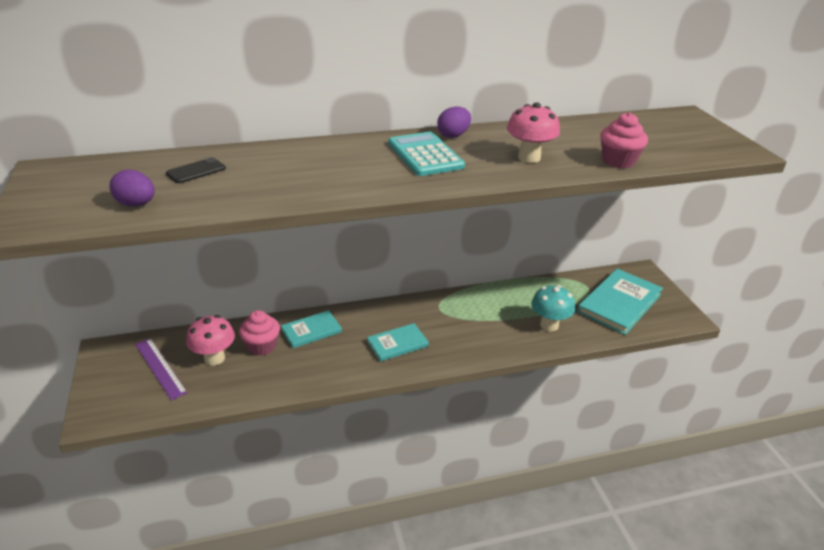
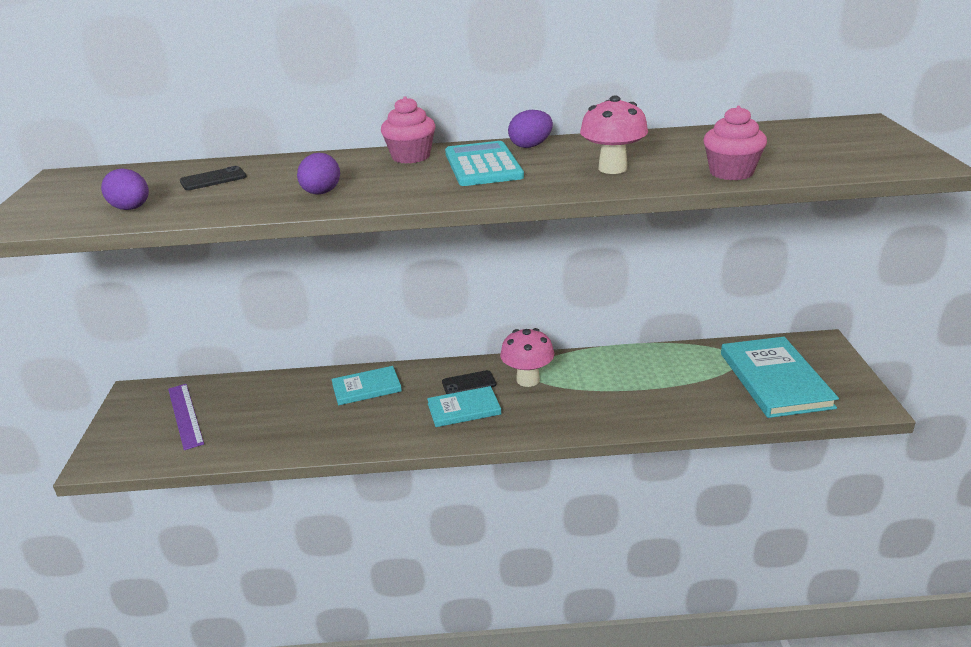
camera: 15 degrees right, 5 degrees down
(214, 358) = (247, 410): pink mushroom -> pink mushroom (528, 380)
(261, 346) = (304, 401): pink cupcake -> pink cupcake (411, 157)
(303, 185) = (321, 193): none -> purple egg
(394, 321) = (469, 383): none -> black phone
(549, 325) = (668, 400): turquoise mushroom -> none
(619, 303) = (775, 380): turquoise book -> turquoise book turned 60 degrees counterclockwise

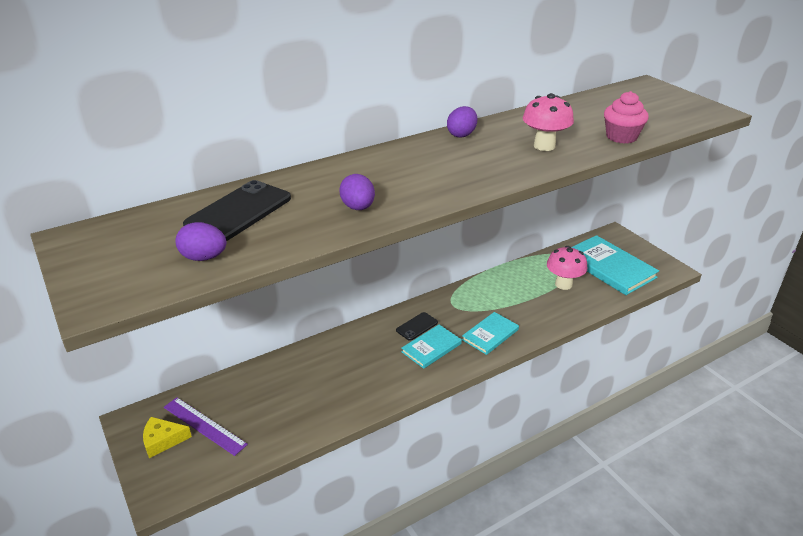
camera: 30 degrees left, 5 degrees up
(141, 417) = (162, 440): none -> yellow cheese
(213, 179) = (239, 212): black phone -> black phone, size x1.86
(366, 388) = (341, 353): turquoise book -> turquoise book (490, 335)
(411, 157) = (383, 159): pink cupcake -> none
(483, 165) = (450, 158): turquoise calculator -> none
(528, 380) = (456, 311): pink mushroom -> pink mushroom (563, 284)

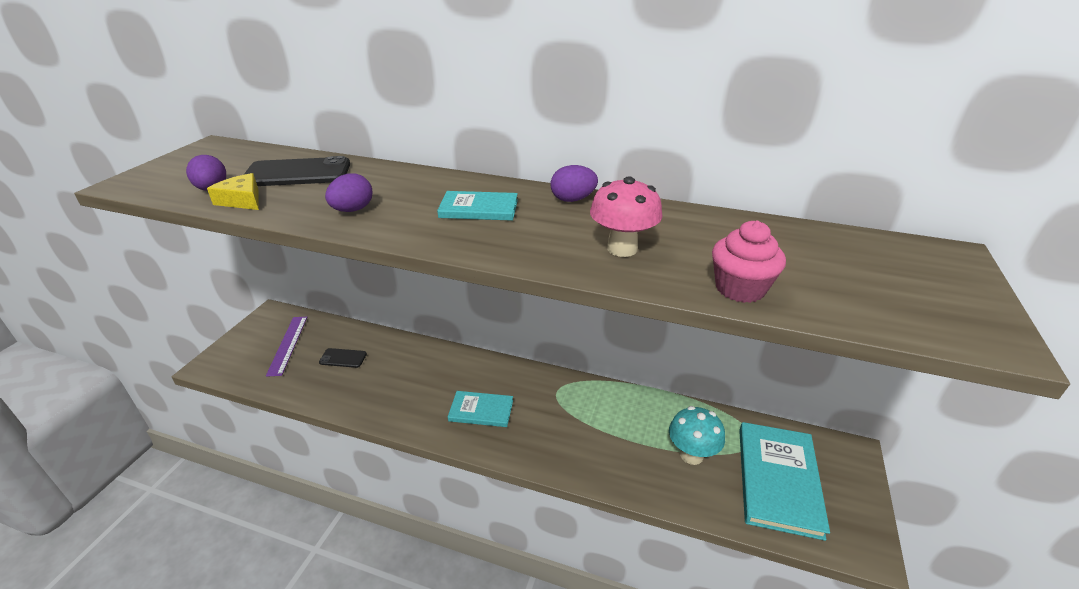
camera: 50 degrees right, 0 degrees up
(162, 440) = (261, 336): yellow cheese -> yellow cheese (242, 200)
(417, 326) = (501, 385): black phone -> black phone (343, 358)
(490, 335) = (541, 440): turquoise book -> turquoise book (479, 209)
(563, 284) = (691, 455): pink mushroom -> turquoise mushroom

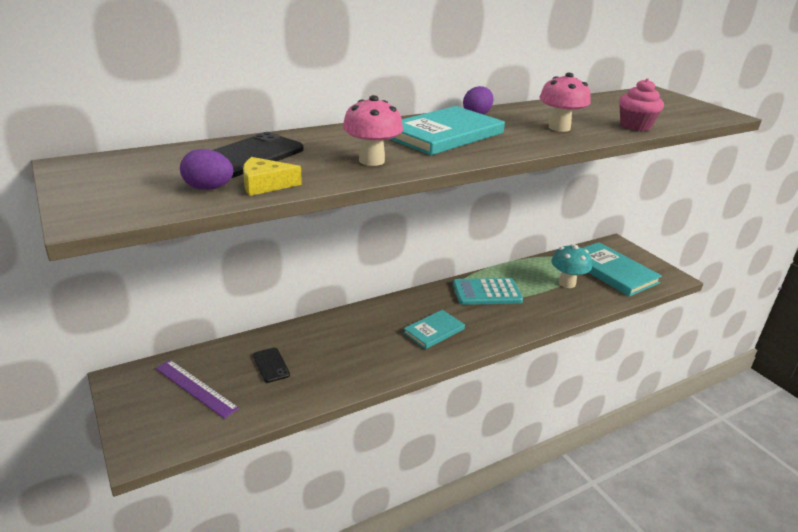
camera: 50 degrees left, 5 degrees down
(343, 358) = (271, 365): black phone -> black phone turned 75 degrees counterclockwise
(352, 210) = (371, 161): purple egg -> pink mushroom
(479, 209) = (444, 134): turquoise book -> turquoise book, size x1.74
(587, 407) = (486, 292): none -> turquoise calculator

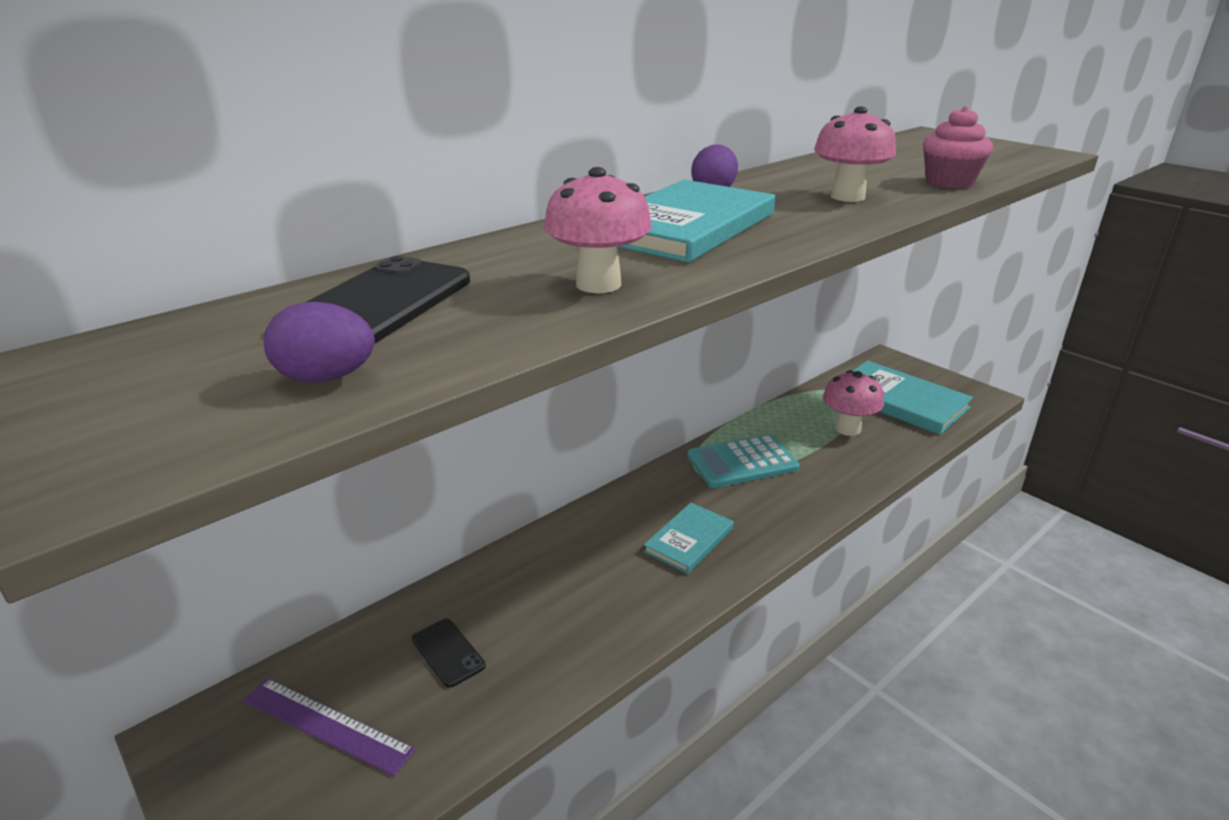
camera: 10 degrees left, 0 degrees up
(265, 185) = (433, 355): yellow cheese -> none
(567, 283) = (848, 429): turquoise mushroom -> pink mushroom

